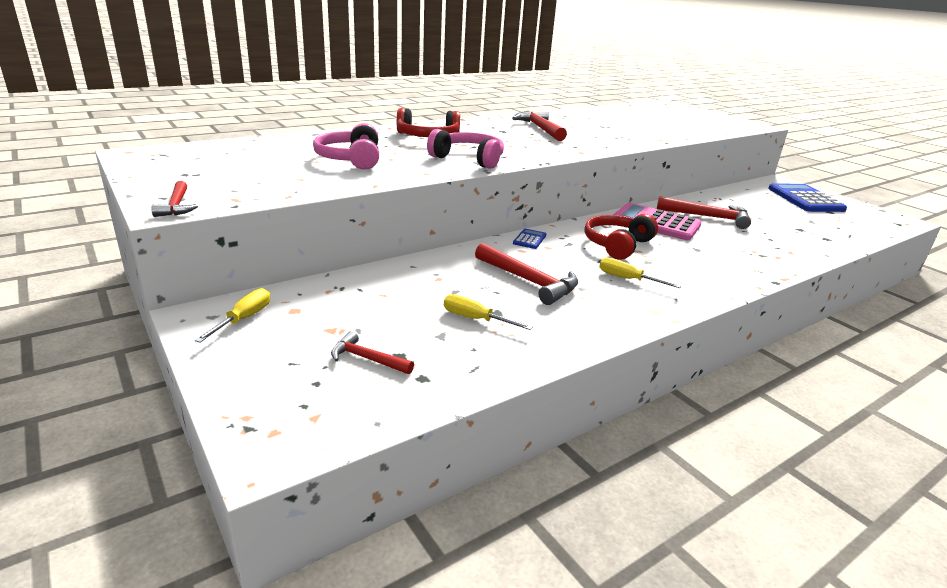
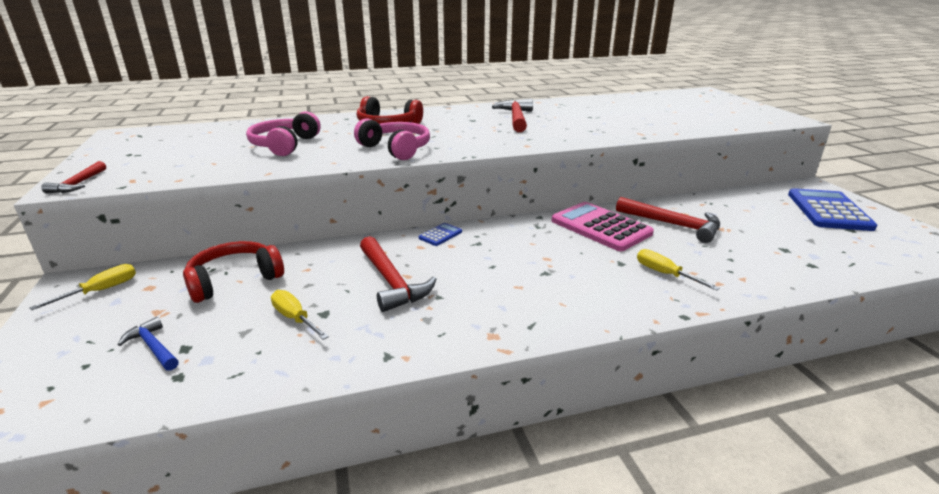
camera: 20 degrees right, 0 degrees up
(367, 359) = (153, 347): red hammer -> blue hammer
(617, 245) = (530, 249): red headphones -> red headphones (234, 280)
(627, 279) = (500, 291): yellow screwdriver -> yellow screwdriver (665, 274)

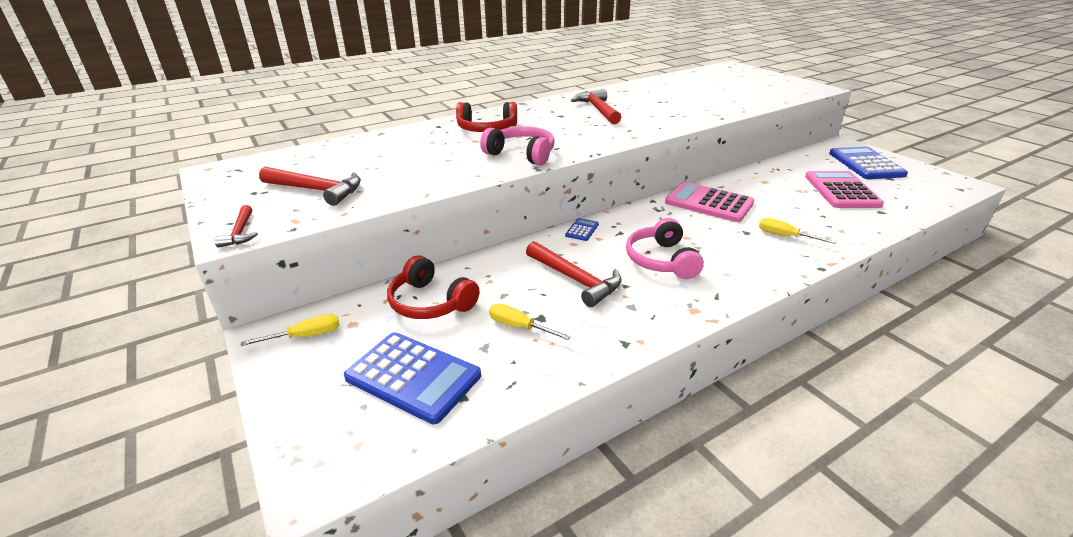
camera: 15 degrees left, 5 degrees up
(101, 290) = (306, 336): yellow screwdriver -> yellow screwdriver turned 45 degrees clockwise
(153, 347) = (413, 377): blue hammer -> blue calculator
(234, 280) = (430, 302): red headphones -> red headphones turned 90 degrees counterclockwise
(284, 145) = (409, 163): pink headphones -> pink headphones (661, 260)
(673, 225) = (762, 192): red hammer -> red hammer (316, 190)
(775, 235) = (841, 190): none -> pink calculator

